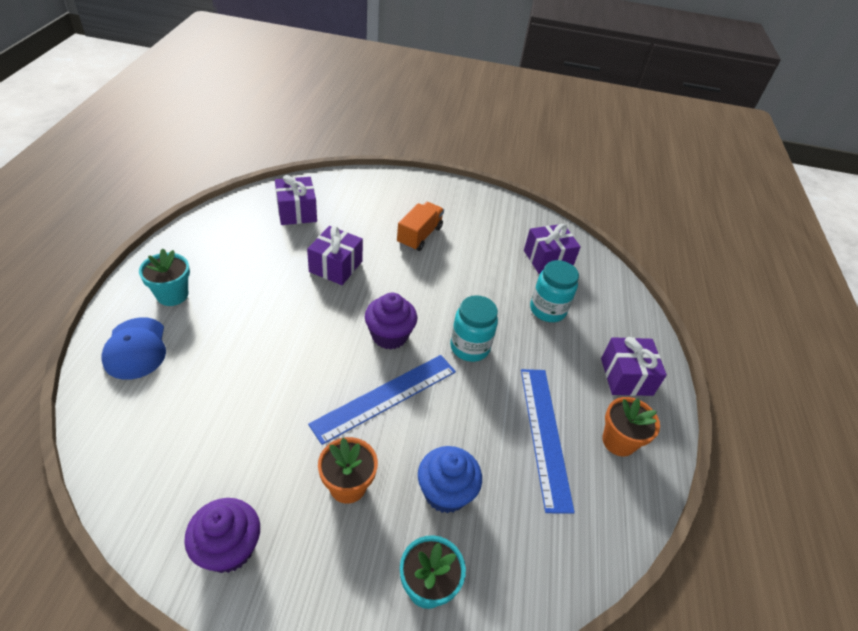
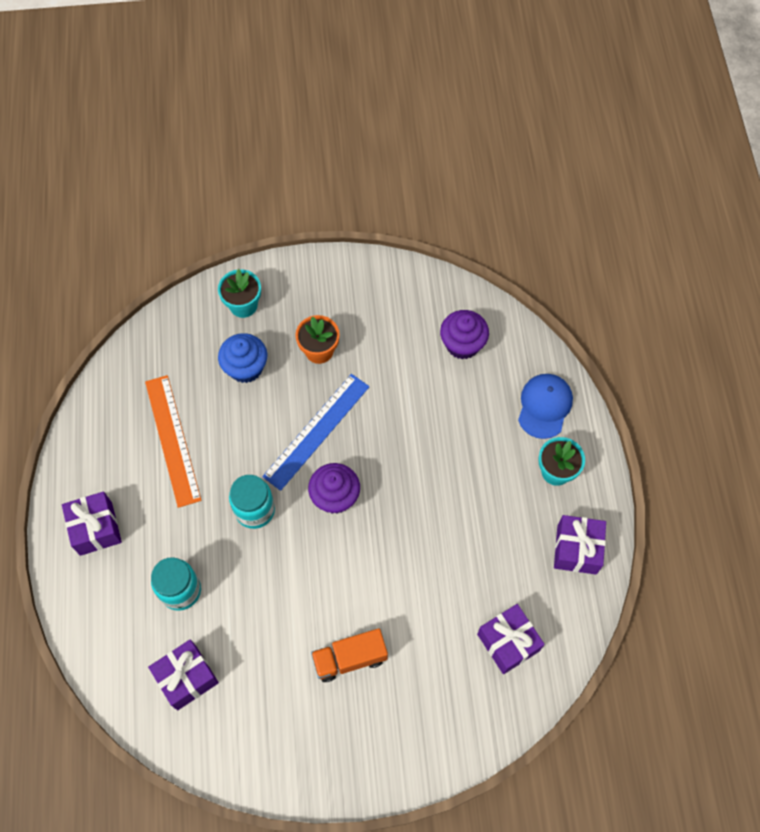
camera: 170 degrees right, 20 degrees up
(135, 348) = (544, 406): blue cap -> blue cap turned 45 degrees clockwise
(229, 548) = (379, 289): purple cupcake -> purple cupcake (462, 344)
(336, 266) = (423, 569): purple gift -> purple gift (576, 549)
(419, 236) = (350, 658): orange truck -> orange truck turned 60 degrees clockwise
(544, 435) = (172, 440): blue ruler -> orange ruler
(618, 441) = (107, 455): orange flower pot -> none

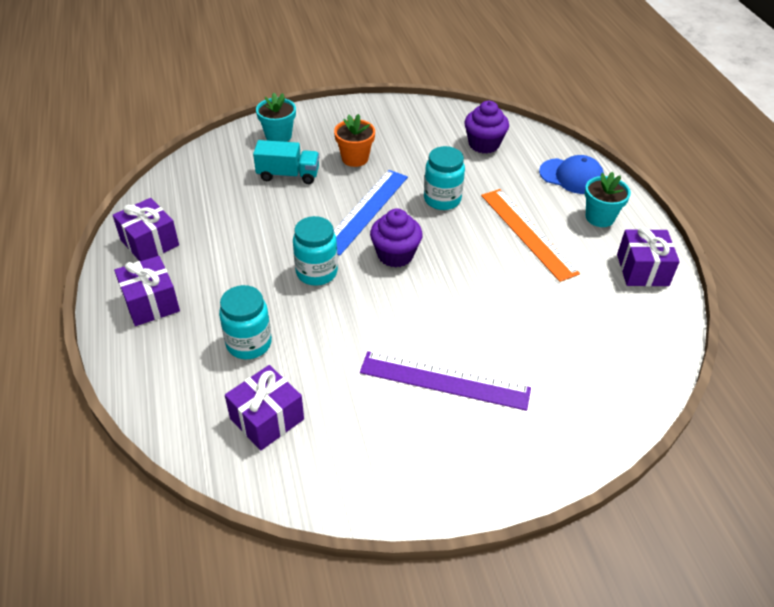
camera: 10 degrees left, 20 degrees down
(172, 440) = (224, 229): orange ruler -> orange ruler (528, 233)
(245, 368) = (288, 175): blue cupcake -> turquoise truck
(350, 658) = (444, 380): orange truck -> purple ruler
(398, 424) = (442, 199): none -> turquoise jar
(508, 642) = (605, 348): purple gift -> purple gift (149, 242)
(544, 406) = (571, 176): blue cap -> blue cap turned 105 degrees clockwise

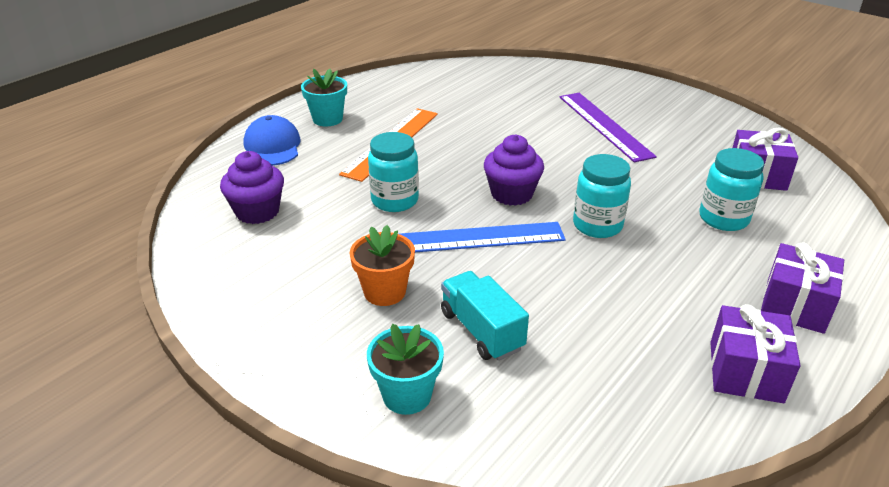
camera: 125 degrees left, 10 degrees down
(642, 270) = (378, 90): purple gift -> none

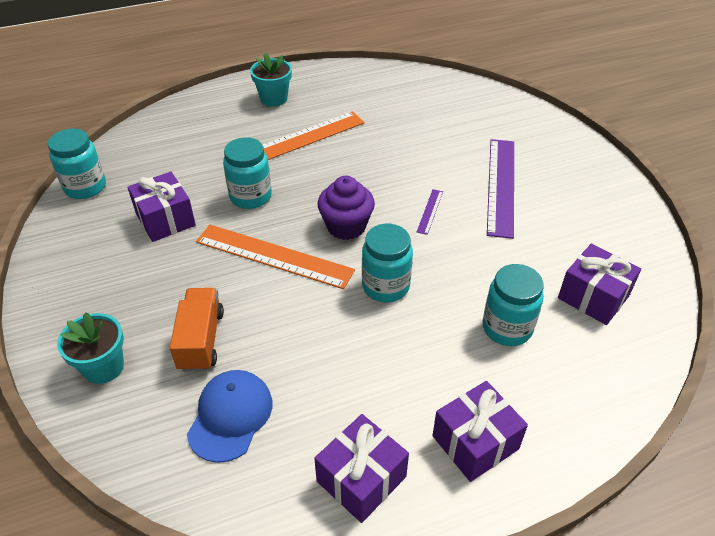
camera: 30 degrees right, 10 degrees up
(200, 250) = (85, 187): none -> turquoise jar
(257, 212) = (148, 168): purple cupcake -> none
(272, 146) = (210, 112): blue cap -> blue cap (230, 416)
(327, 247) = (165, 219): none -> purple gift
(385, 292) = (168, 275): orange flower pot -> none
(472, 238) = (274, 256): blue ruler -> orange ruler
(481, 330) = (201, 340): turquoise truck -> orange truck
(569, 160) = (430, 211): none -> purple ruler

